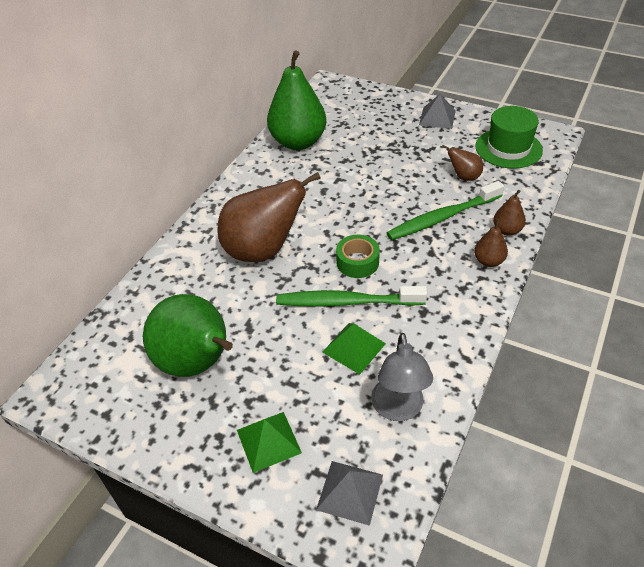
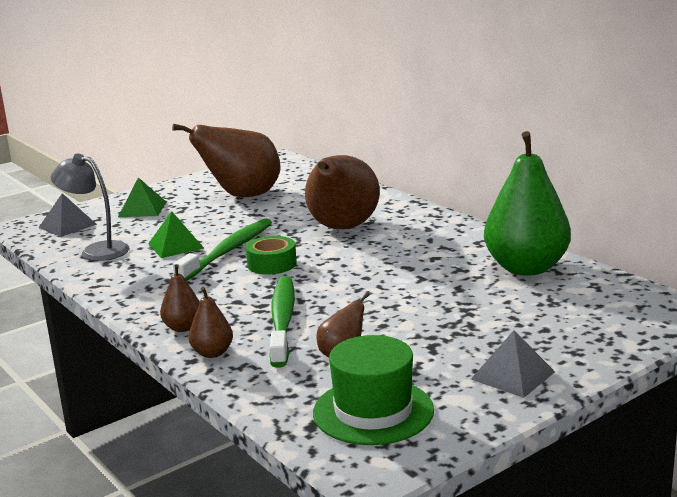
camera: 115 degrees right, 25 degrees down
(197, 363) = (242, 196): green pear -> brown pear

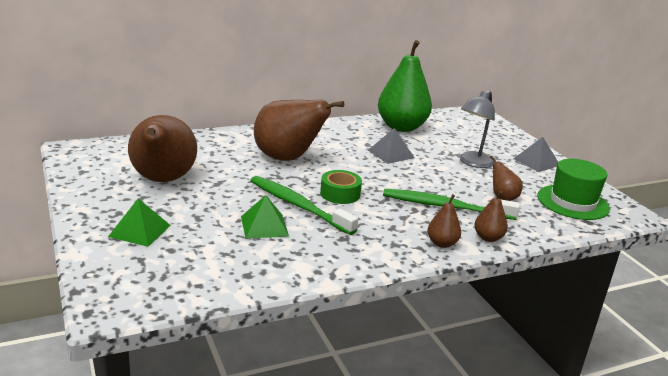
camera: 80 degrees left, 5 degrees up
(67, 226) = (142, 279): grey pyramid -> grey pyramid (391, 154)
(96, 250) = (240, 267): grey lamp -> grey lamp (473, 163)

